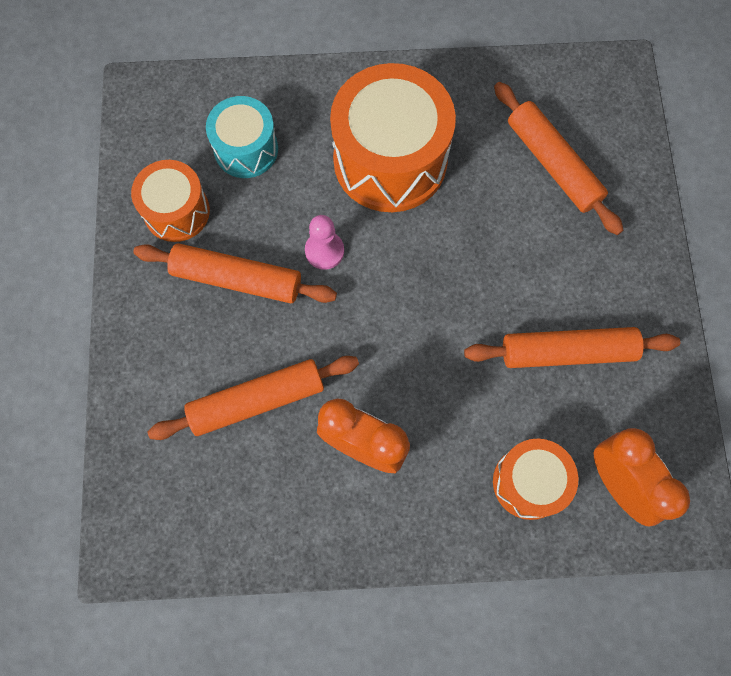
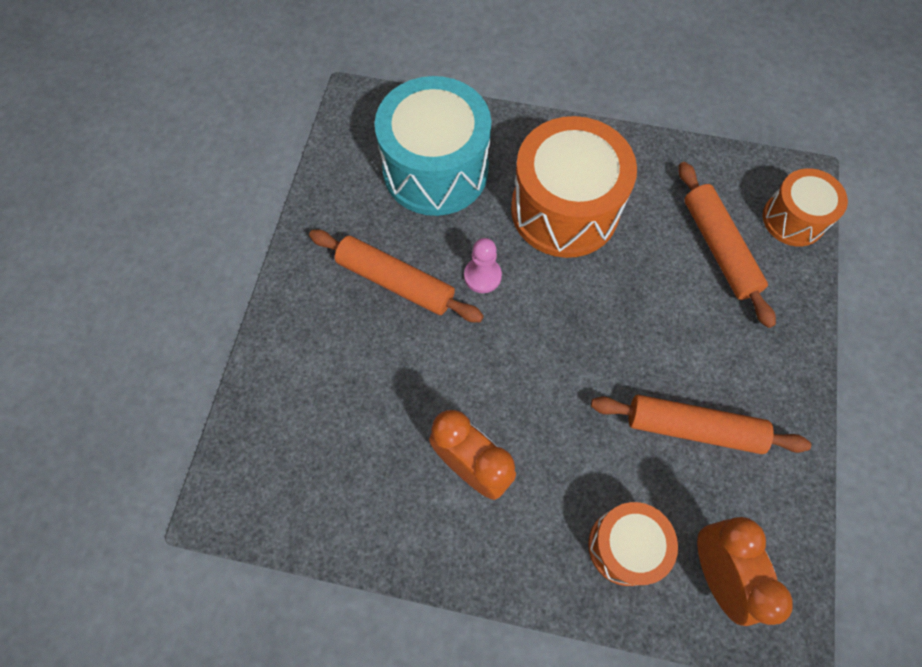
camera: 15 degrees right, 5 degrees down
(176, 211) = (358, 209): orange drum -> orange drum (793, 219)
(246, 149) = (435, 170): turquoise drum -> turquoise drum, size x1.77
(257, 401) = (382, 397): orange rolling pin -> none

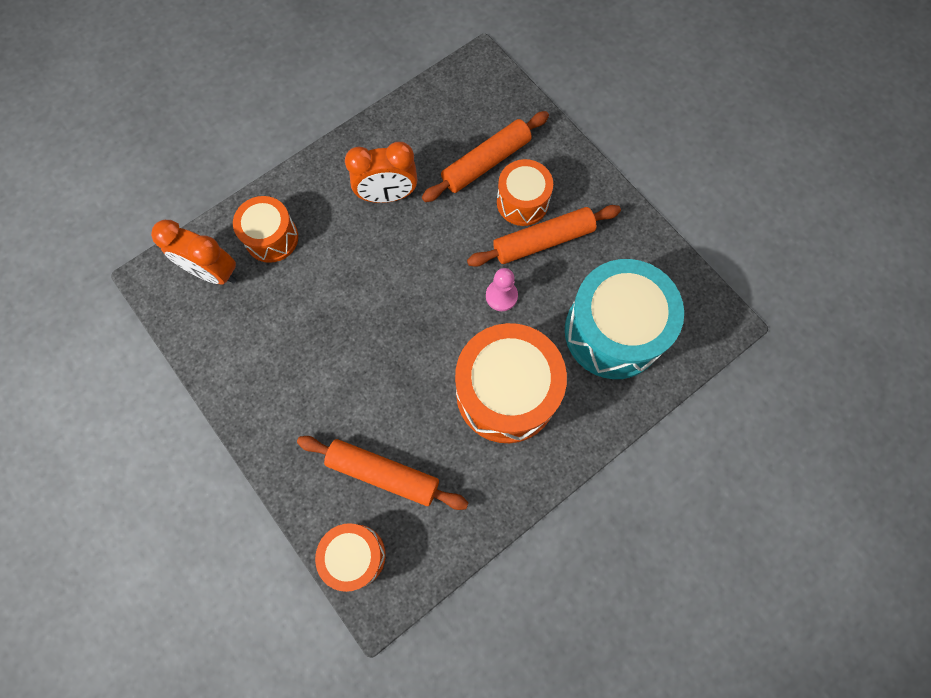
camera: 130 degrees right, 5 degrees up
(368, 329) = (522, 202): none -> orange drum
(693, 428) = (291, 334): orange rolling pin -> orange rolling pin (486, 162)

